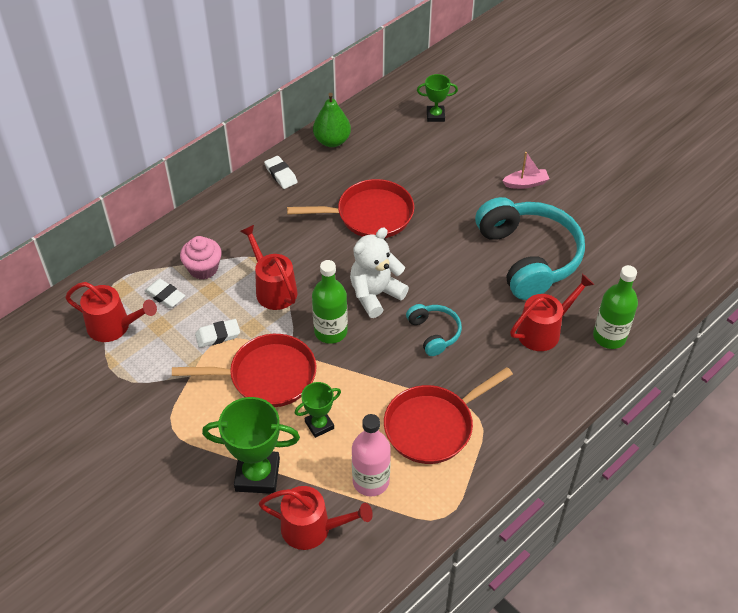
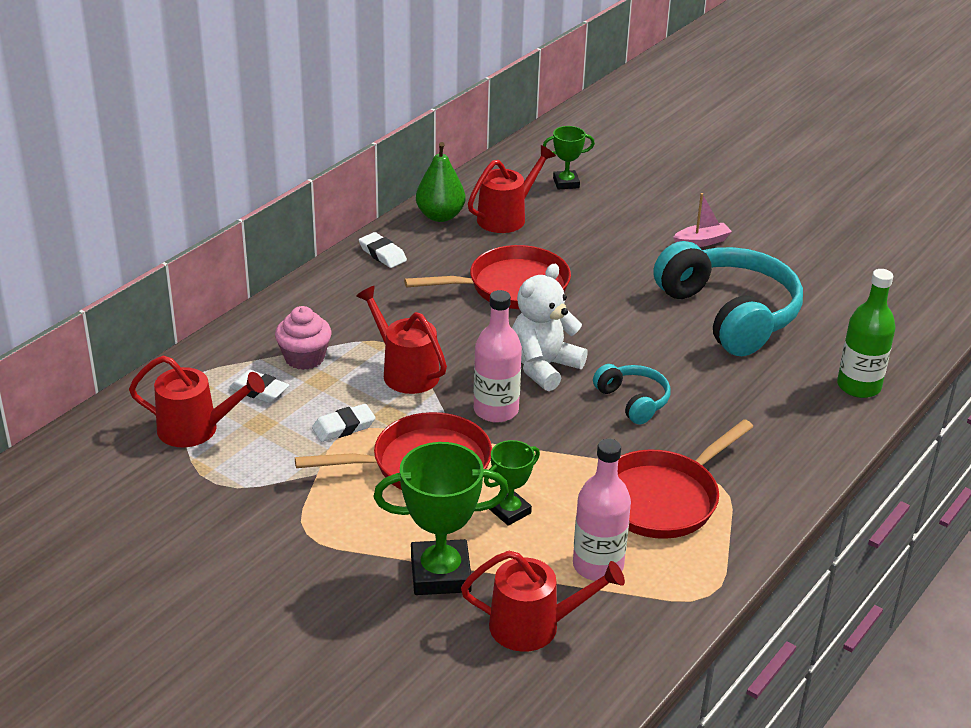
camera: 10 degrees left, 15 degrees down
(330, 331) = (496, 410): green bottle -> pink bottle
(543, 330) = (773, 387): red watering can -> red watering can (506, 217)

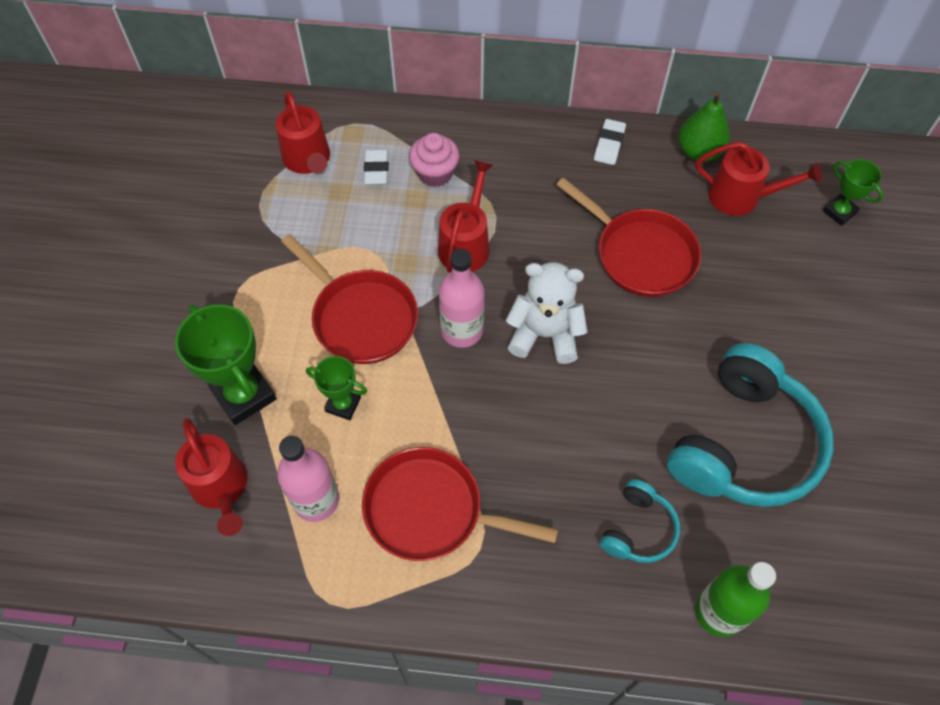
camera: 60 degrees right, 25 degrees up
(343, 427) = (370, 243): white eraser -> none
(633, 401) = (548, 425): turquoise headphones -> turquoise headphones (638, 529)
(701, 242) = (846, 365): pink boat -> none

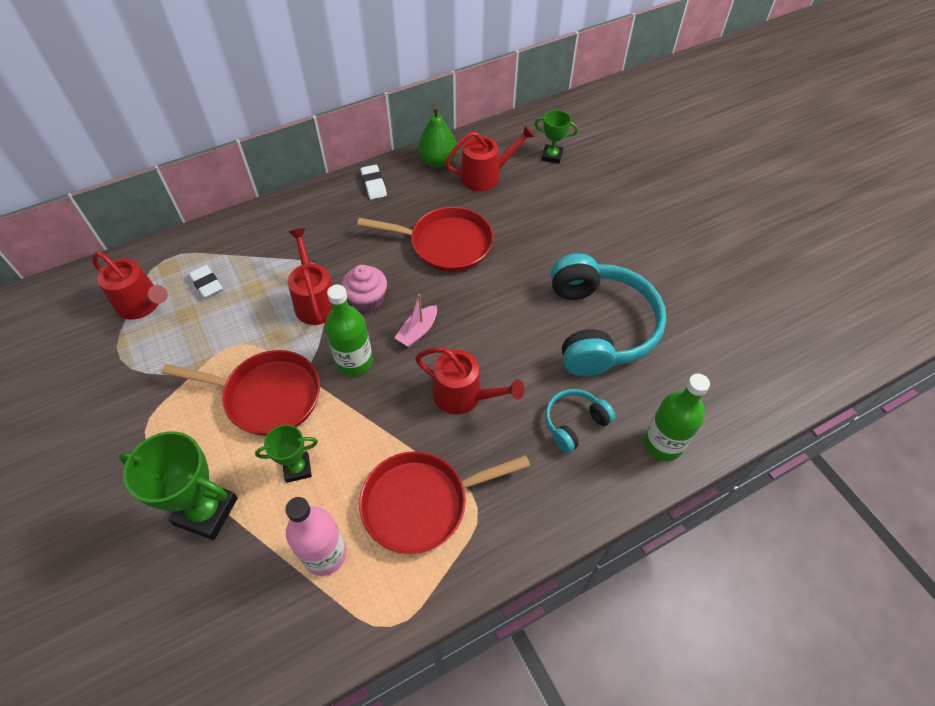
camera: 35 degrees left, 5 degrees down
(221, 488) = (235, 597): red watering can -> red watering can (463, 396)
(435, 173) = (256, 264): pink cupcake -> pink cupcake (367, 300)
(462, 330) = (354, 362): pink bottle -> green bottle
(545, 334) = (417, 331): white teddy bear -> pink boat
(638, 529) = (574, 423): turquoise headphones -> turquoise headphones turned 120 degrees counterclockwise

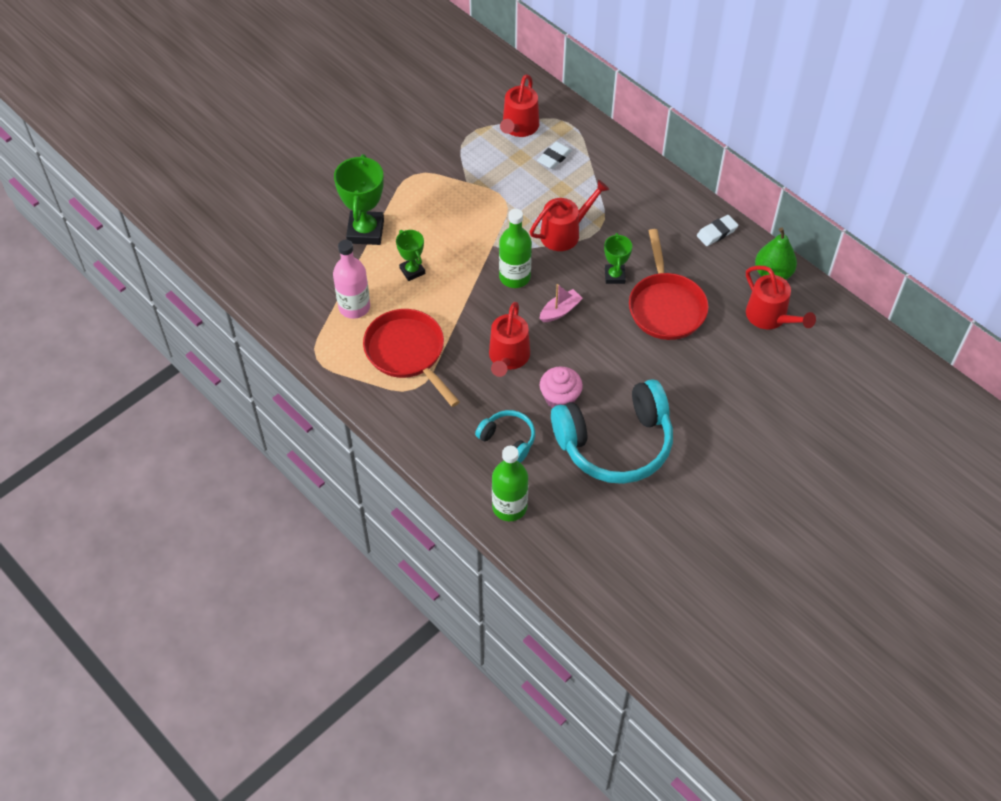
camera: 75 degrees right, 0 degrees up
(267, 396) = (465, 233): red pan -> none
(367, 300) = (579, 267): pink cupcake -> pink cupcake (560, 398)
(417, 331) = (560, 311): pink boat -> pink boat turned 120 degrees clockwise
(552, 156) = (828, 368): green trophy -> green trophy (614, 276)

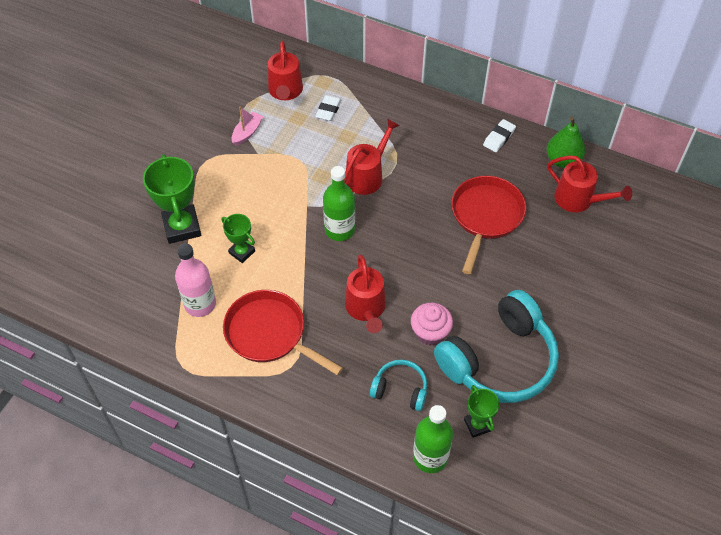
camera: 20 degrees left, 0 degrees up
(560, 311) = (394, 249): pink boat -> pink boat (247, 132)
(614, 276) = (428, 202): green trophy -> green trophy (477, 425)
(666, 306) = (485, 217): red pan -> red pan turned 135 degrees counterclockwise

